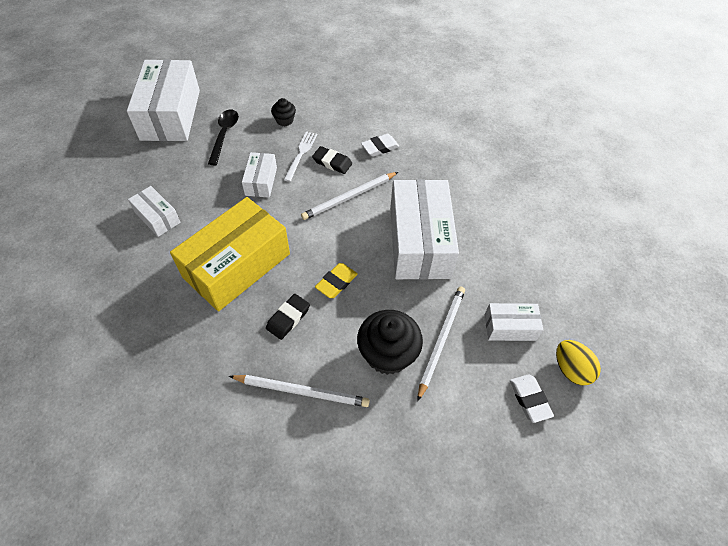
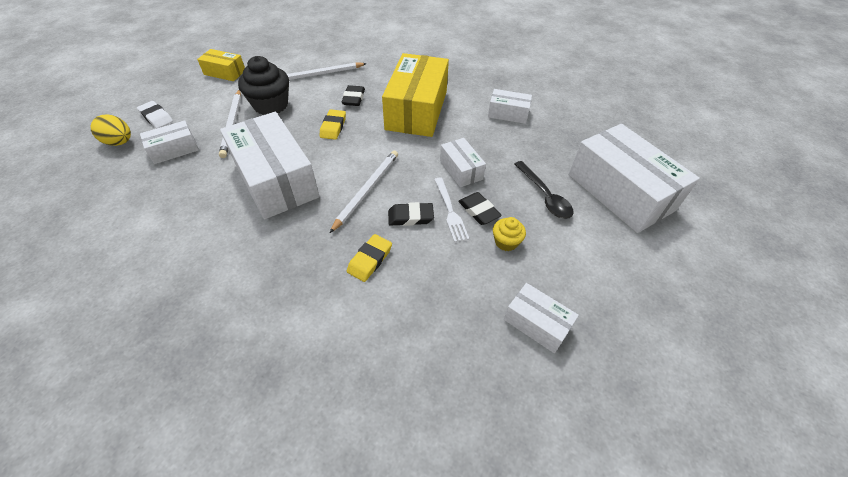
camera: 150 degrees right, 5 degrees down
(281, 145) = (478, 211): none -> black eraser
(284, 120) = (506, 242): black cupcake -> yellow cupcake
(312, 80) = (536, 323): none -> white box
(380, 147) = (370, 260): white eraser -> yellow eraser
(426, 468) = (225, 72): none -> yellow box

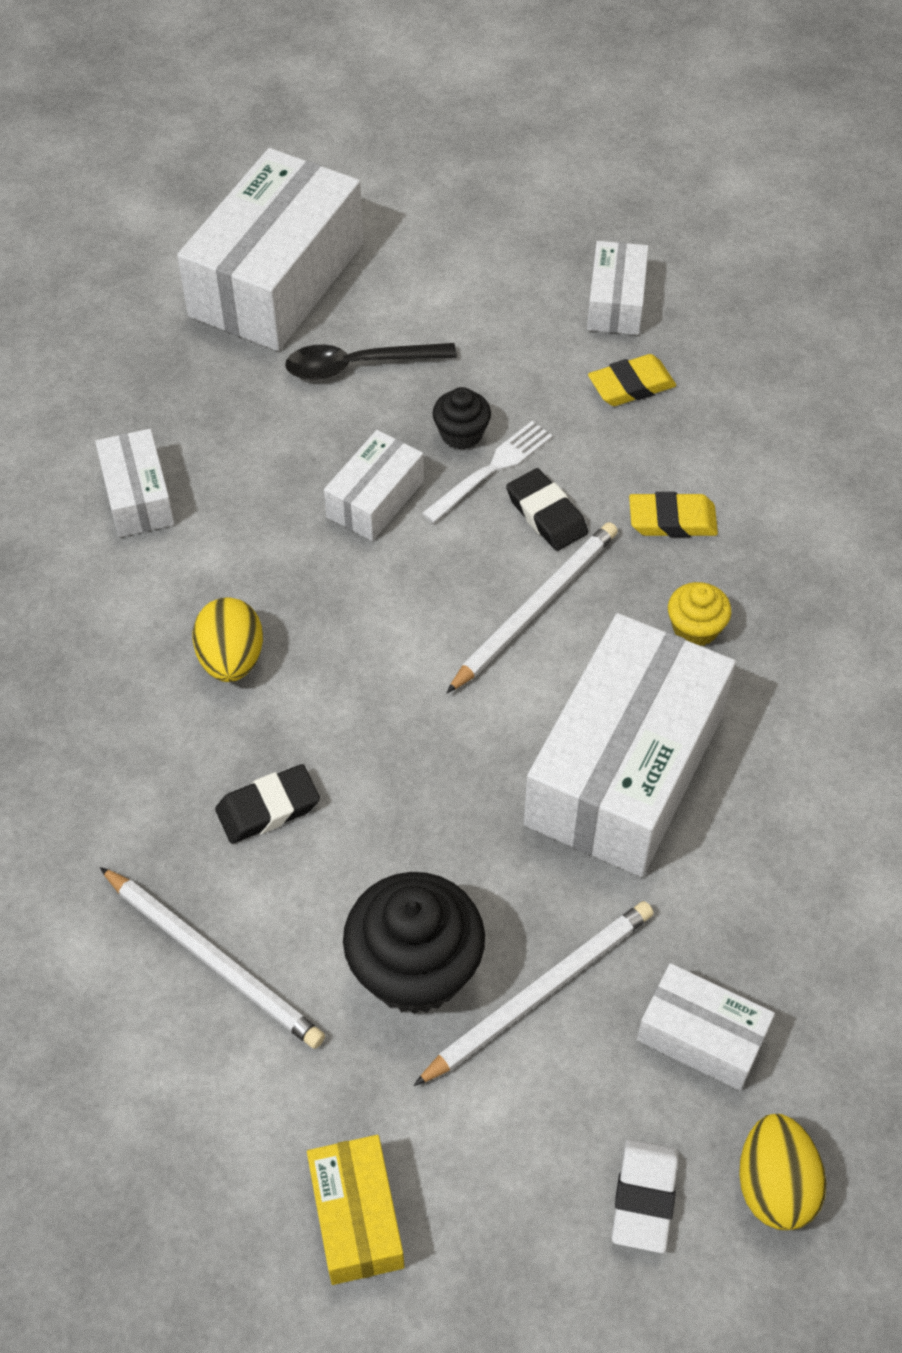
camera: 120 degrees left, 5 degrees up
(333, 127) = (401, 778): yellow eraser -> yellow eraser (631, 385)
(367, 190) = (535, 608): white pencil -> white pencil turned 135 degrees clockwise
(416, 110) = (231, 659): yellow box -> yellow egg
(478, 211) = (461, 434): black eraser -> black cupcake
(506, 242) = (501, 378): yellow cupcake -> yellow cupcake (695, 628)
(544, 196) = (359, 365): black spoon -> black spoon turned 135 degrees counterclockwise

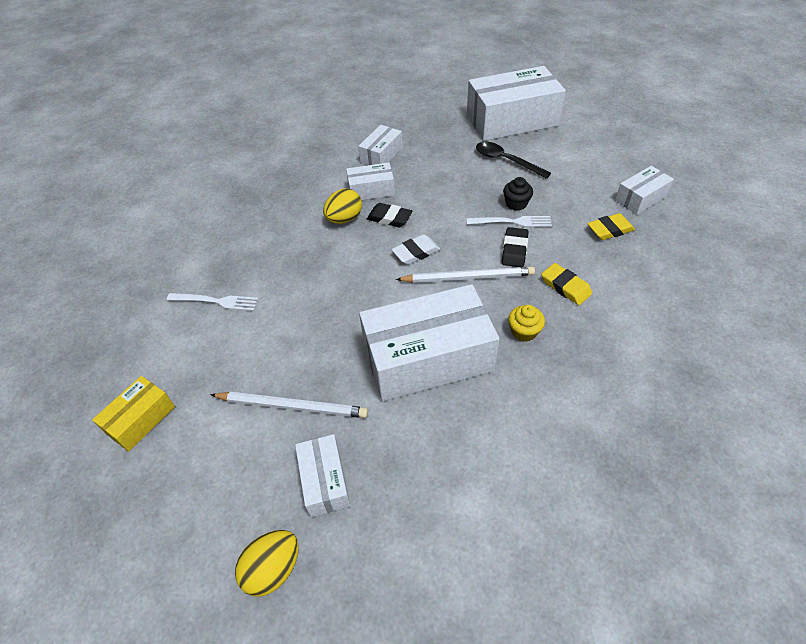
camera: 50 degrees right, 5 degrees down
(213, 960) = (217, 301): white pencil -> white fork
(268, 808) = (293, 270): black eraser -> black eraser (389, 218)
(375, 499) = (456, 204): white box -> white box (371, 190)
(415, 968) = (266, 359): black cupcake -> none
(631, 385) = (609, 230): yellow eraser -> yellow eraser turned 45 degrees counterclockwise
(644, 1198) = (224, 517): white eraser -> white eraser (416, 252)

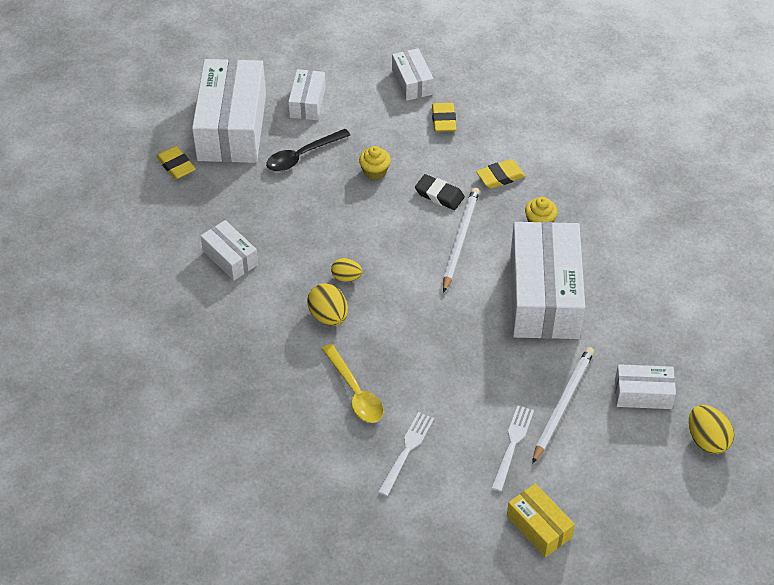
camera: 75 degrees left, 0 degrees up
(271, 254) = (355, 392): none -> yellow spoon
(371, 190) = (291, 282): white box -> white box (307, 102)
(389, 218) = (346, 277): black eraser -> yellow egg
(416, 252) = (408, 269): white eraser -> none
(456, 108) = (176, 165): none -> yellow eraser
(513, 222) = (400, 183): white fork -> white fork (512, 444)
(516, 204) = (375, 171): black cupcake -> yellow cupcake

